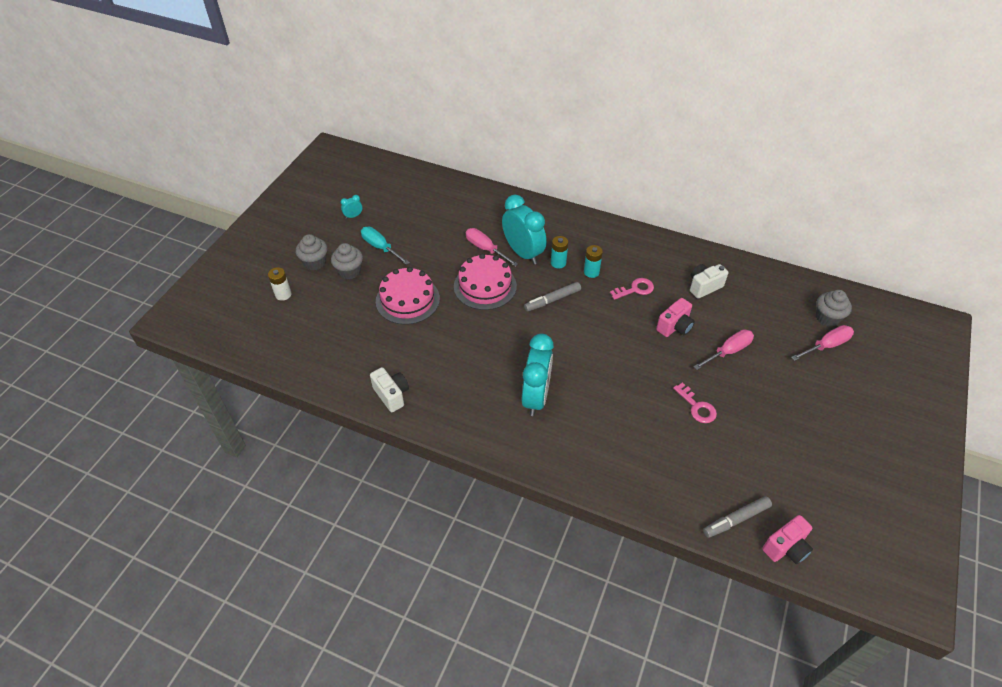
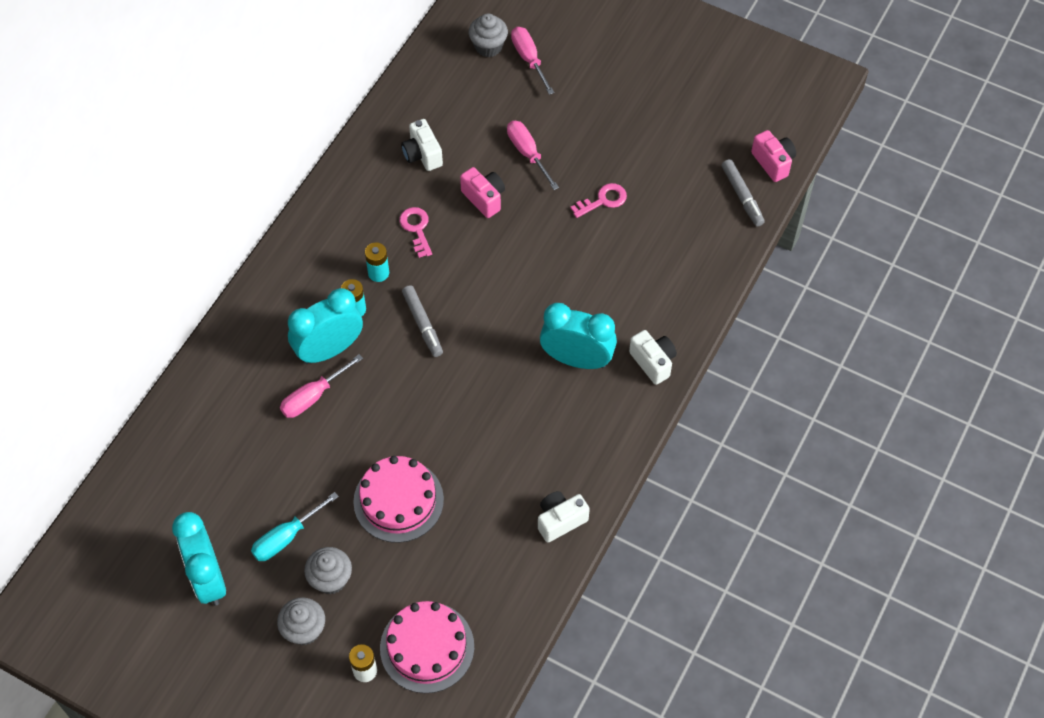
camera: 85 degrees left, 10 degrees up
(353, 216) = (208, 578): turquoise clock -> turquoise clock, size x2.44
(485, 286) = (386, 402): pink cake -> pink cake (427, 647)
(541, 452) = (653, 362): none -> white camera

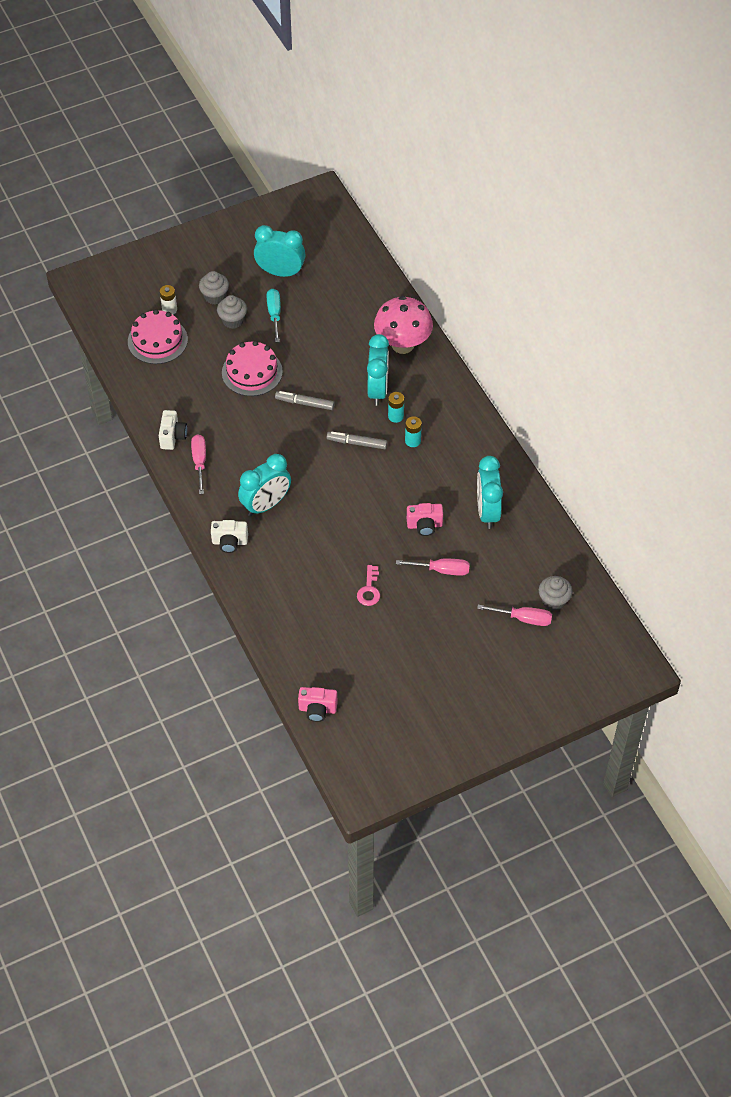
camera: 125 degrees right, 5 degrees down
(240, 365) = (402, 345): none -> pink mushroom
(313, 396) = (352, 368): pink screwdriver -> pink screwdriver (199, 462)
(416, 229) = (430, 477): pink key -> none
(422, 155) = (487, 512): white camera -> turquoise clock
(742, 196) = (306, 672): grey marker -> grey marker (305, 403)

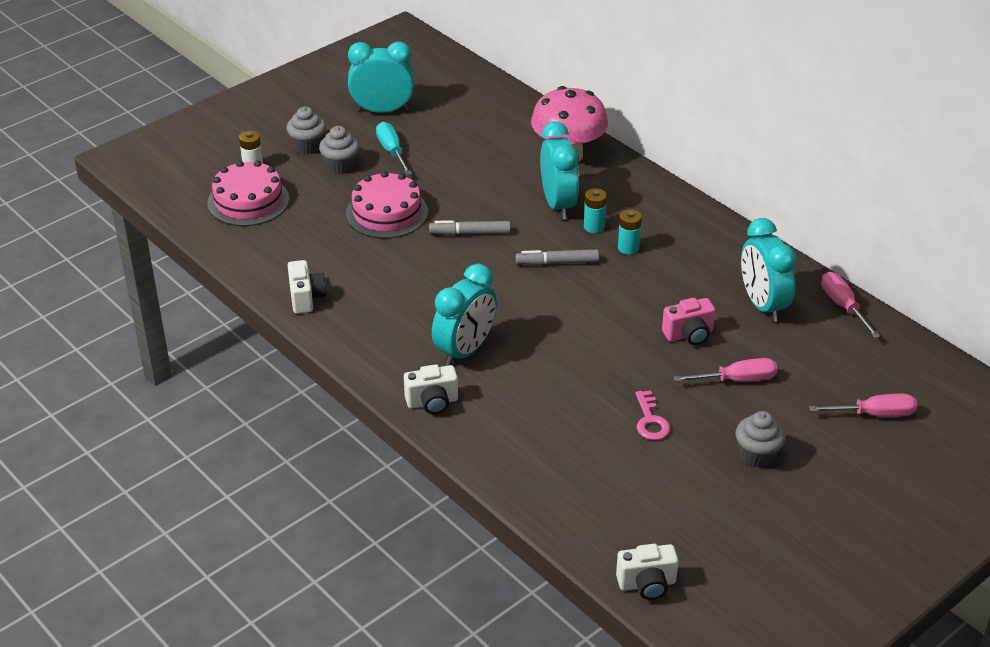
camera: 15 degrees left, 15 degrees down
(199, 462) = (354, 319): pink screwdriver -> pink screwdriver (843, 306)
(317, 709) = (647, 584): pink camera -> white camera
(553, 601) = (902, 386): grey cupcake -> grey cupcake (757, 455)

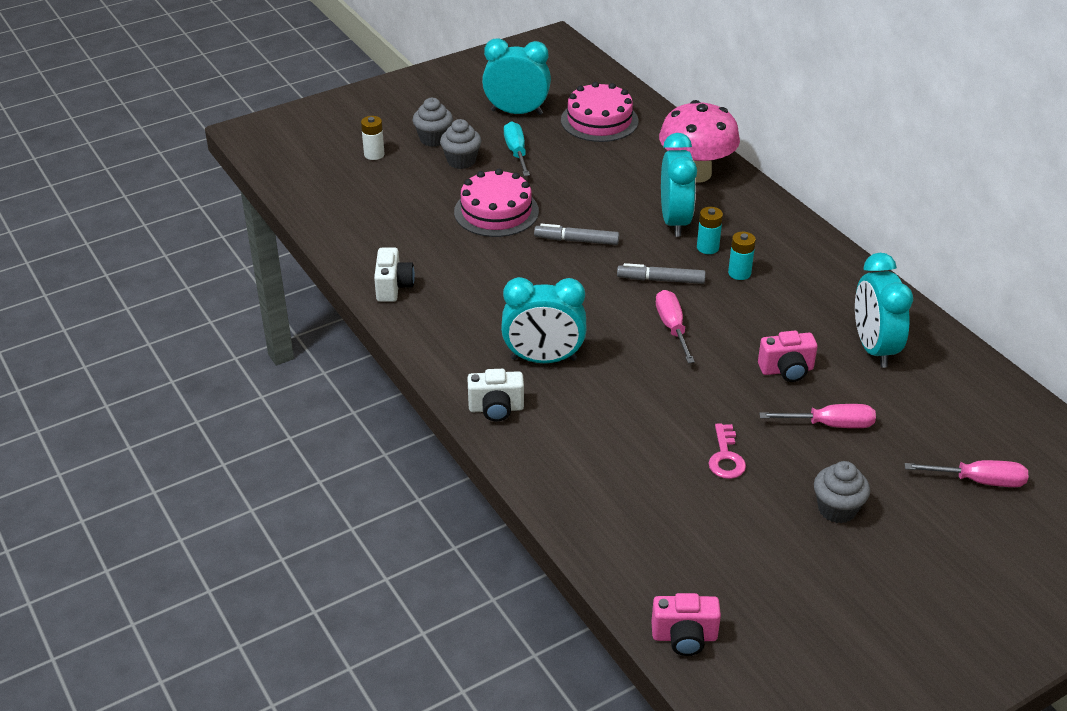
camera: 10 degrees right, 0 degrees up
(248, 201) = (361, 186): pink cake -> pink cake (599, 120)
(465, 350) = (543, 359): turquoise clock -> turquoise clock turned 45 degrees clockwise
(647, 584) = (684, 637): white camera -> pink camera
(843, 306) = (963, 360): pink screwdriver -> pink screwdriver (672, 328)

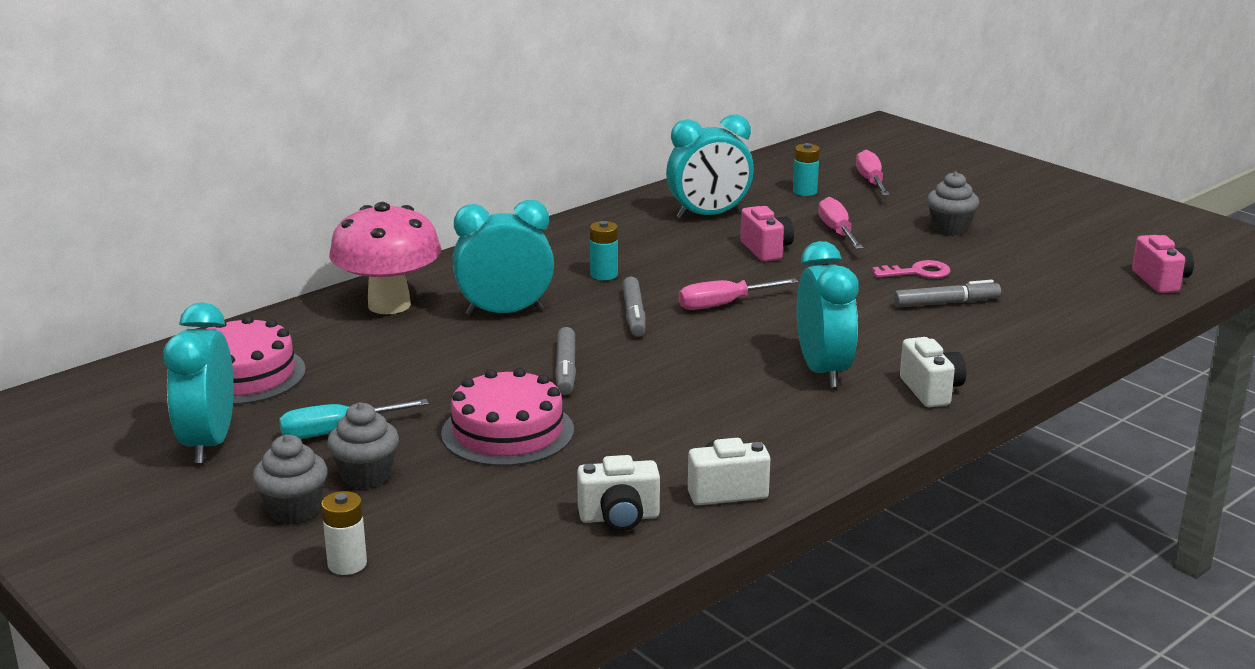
camera: 100 degrees left, 15 degrees down
(380, 243) = (619, 518): none -> white camera
(655, 459) = (946, 303): none -> grey marker
(707, 247) = (557, 292): turquoise battery -> turquoise battery (805, 191)

